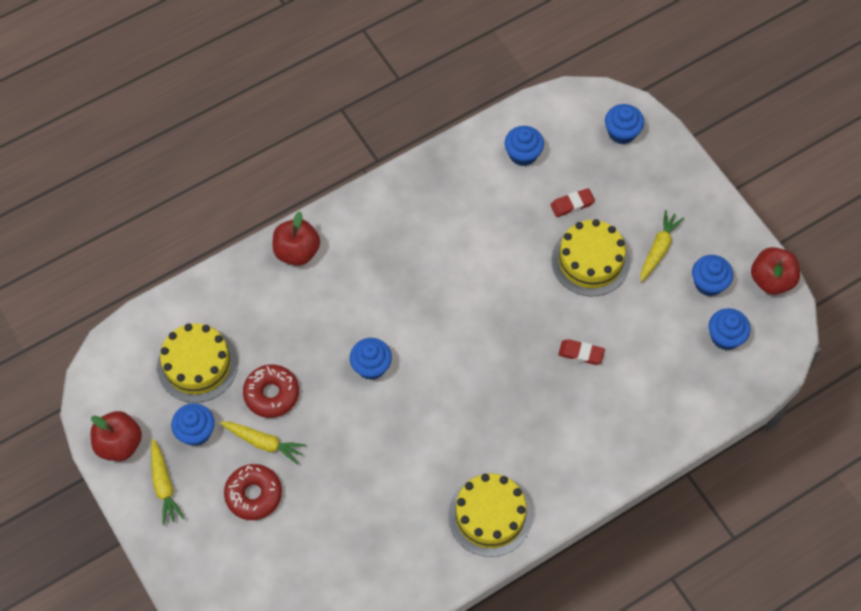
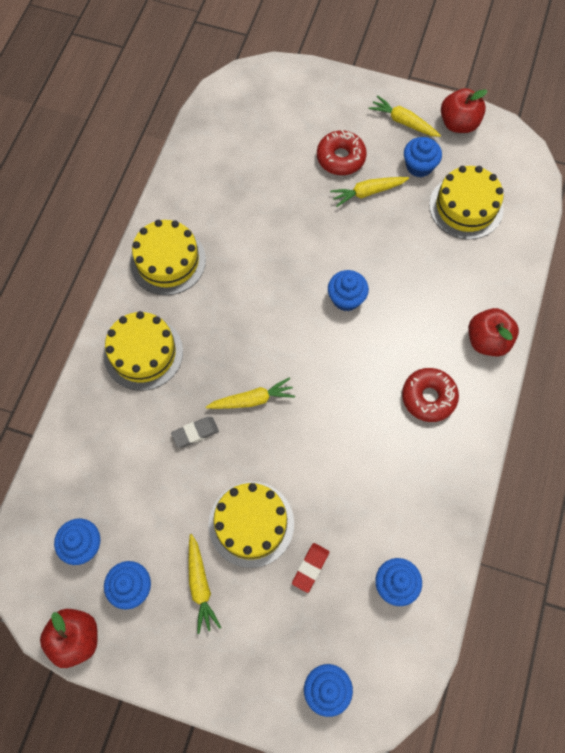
camera: 140 degrees right, 5 degrees up
(271, 394) = (395, 226): red donut -> red donut (428, 397)
(516, 345) = (252, 400): none -> yellow carrot
(573, 448) = (143, 353): none -> yellow cake
(581, 353) = (195, 433): red eraser -> grey eraser

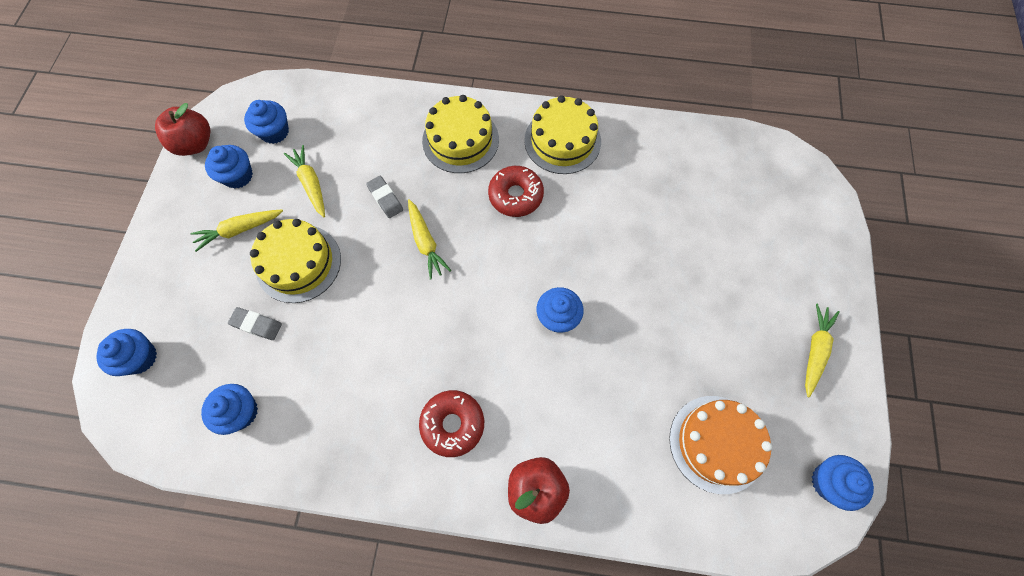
camera: 80 degrees right, 0 degrees up
(310, 568) = (257, 325): red eraser -> grey eraser
(340, 158) = (737, 285): red donut -> red donut (515, 195)
(368, 192) = (700, 321): yellow carrot -> yellow carrot (311, 184)
(419, 166) = (757, 377): blue cupcake -> blue cupcake (829, 482)
(458, 123) = (838, 421): red apple -> none
(466, 207) = (716, 443): yellow cake -> orange cake

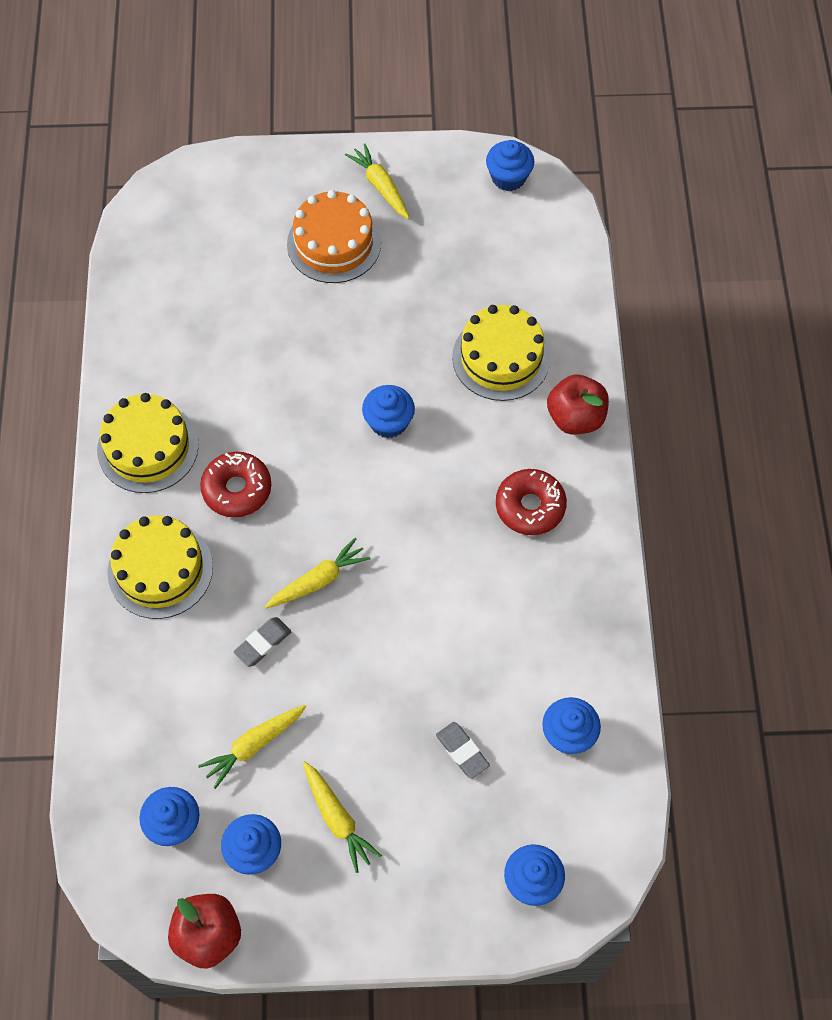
camera: 100 degrees left, 5 degrees down
(257, 325) = (462, 751): grey eraser -> grey eraser turned 45 degrees counterclockwise
(298, 263) = (372, 726): yellow cake -> yellow cake (501, 358)
(716, 443) = (494, 267): orange cake -> orange cake (334, 243)
(814, 350) = (380, 186): yellow carrot -> yellow carrot turned 45 degrees clockwise

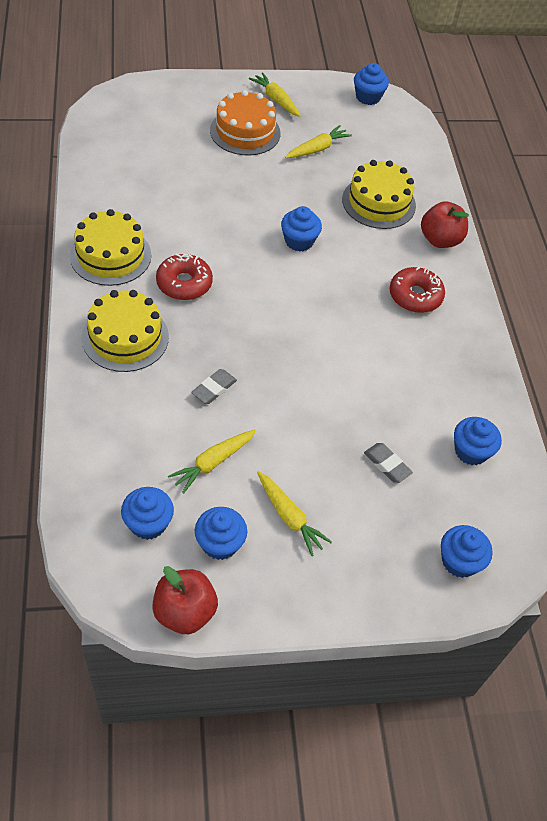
camera: 10 degrees left, 10 degrees down
(318, 580) = (255, 345): yellow carrot -> yellow carrot (317, 149)

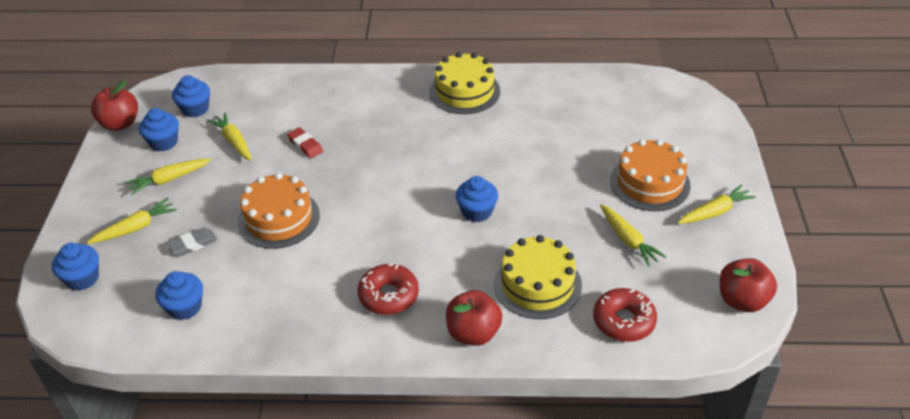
camera: 105 degrees right, 10 degrees down
(125, 337) = (370, 99): yellow cake -> none
(184, 283) = (426, 132): red donut -> red donut (623, 321)
(214, 389) = (305, 145): grey eraser -> red eraser
(335, 394) = (279, 218): none -> orange cake
(368, 97) = (742, 300): blue cupcake -> red apple
(374, 530) = (135, 228): none -> yellow carrot

